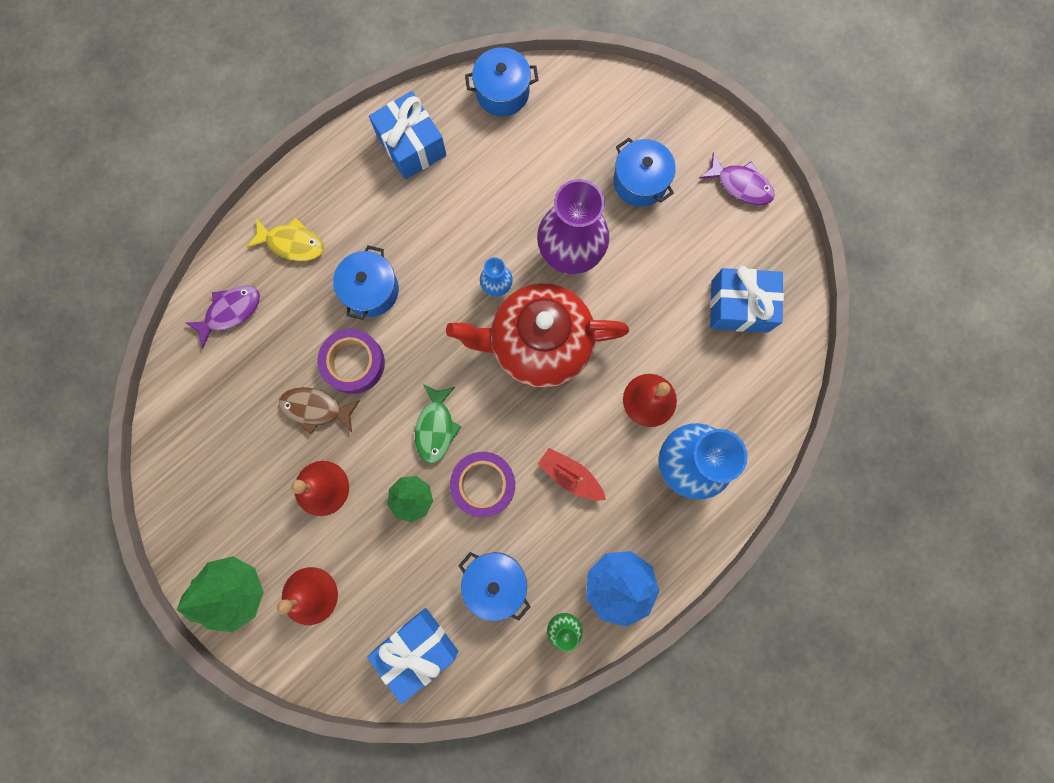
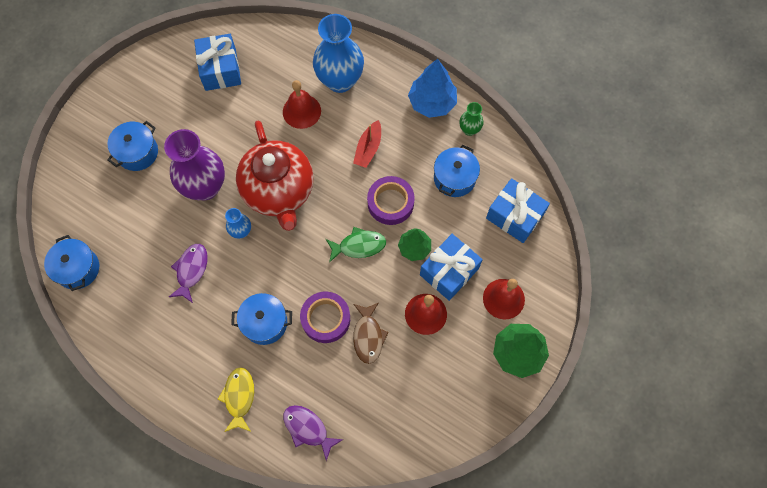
camera: 105 degrees left, 10 degrees down
(411, 145) = (136, 327): blue gift -> blue gift (449, 271)
(740, 185) = (128, 86): purple fish -> purple fish (191, 270)

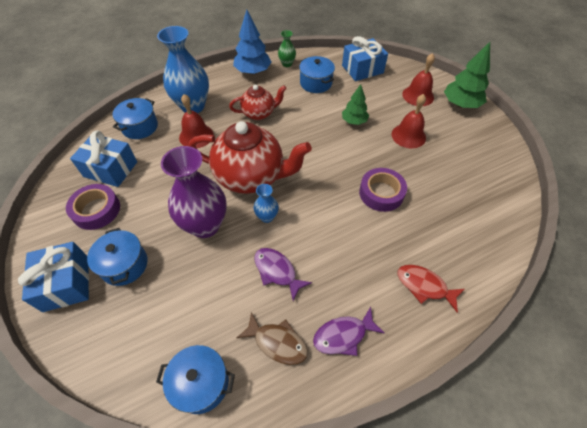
camera: 60 degrees left, 15 degrees down
(239, 397) = (424, 286): yellow fish -> red fish
(265, 323) = (362, 235): blue pot -> blue pot (140, 127)
(308, 429) = (475, 245): purple fish -> purple fish (343, 335)
(359, 246) = (332, 149): green fish -> none
(368, 148) = (259, 113): red boat -> red teapot
(368, 336) = (410, 174): brown fish -> brown fish (277, 342)
(390, 203) = (310, 119): purple tape -> purple tape (96, 210)
(449, 271) = (383, 112): blue gift -> blue gift (66, 283)

